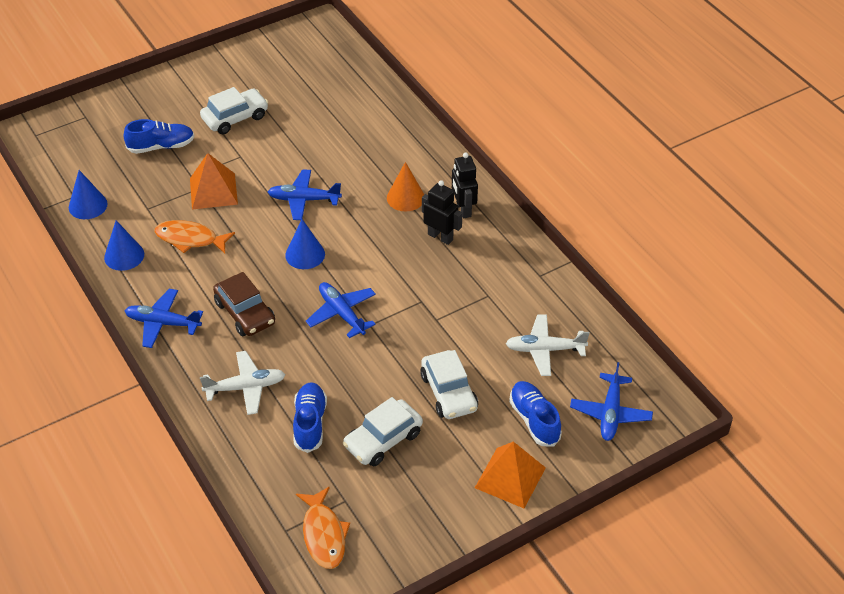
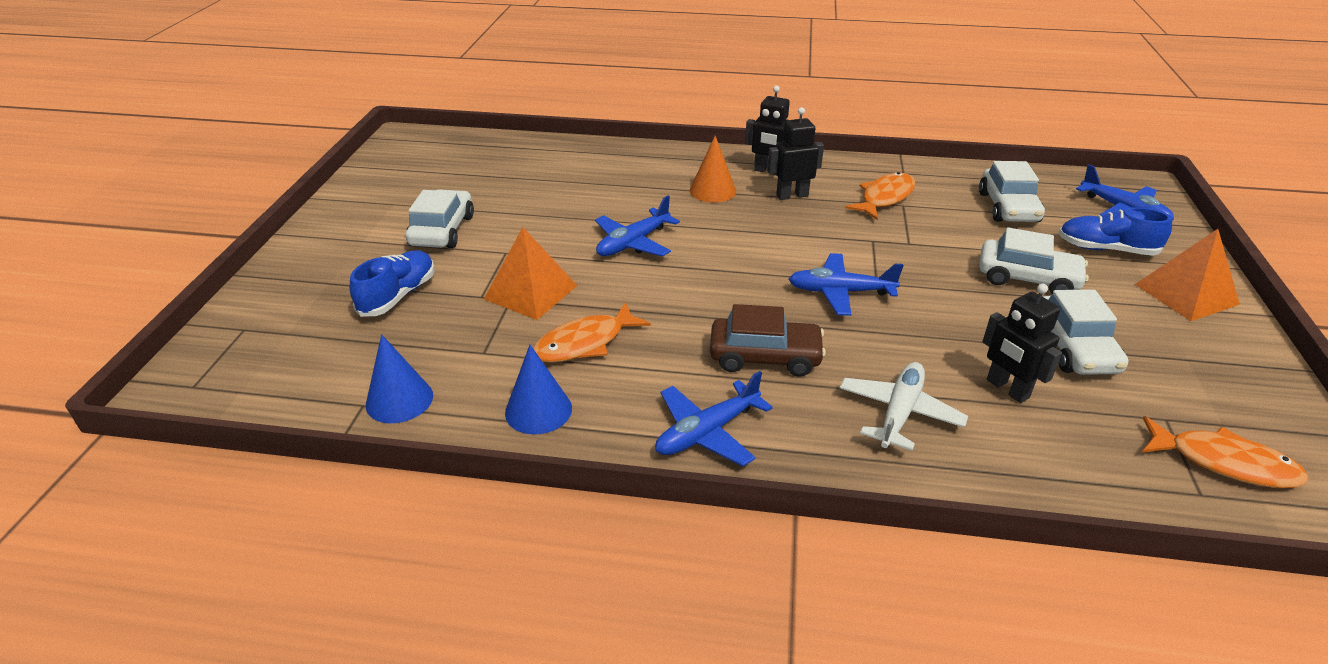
camera: 50 degrees left, 10 degrees down
(305, 254) = (718, 276): blue cone -> none
(310, 423) = (1007, 389): blue shoe -> black robot
(488, 282) = (884, 198): none -> orange fish
(544, 350) = (1008, 207): white plane -> white car

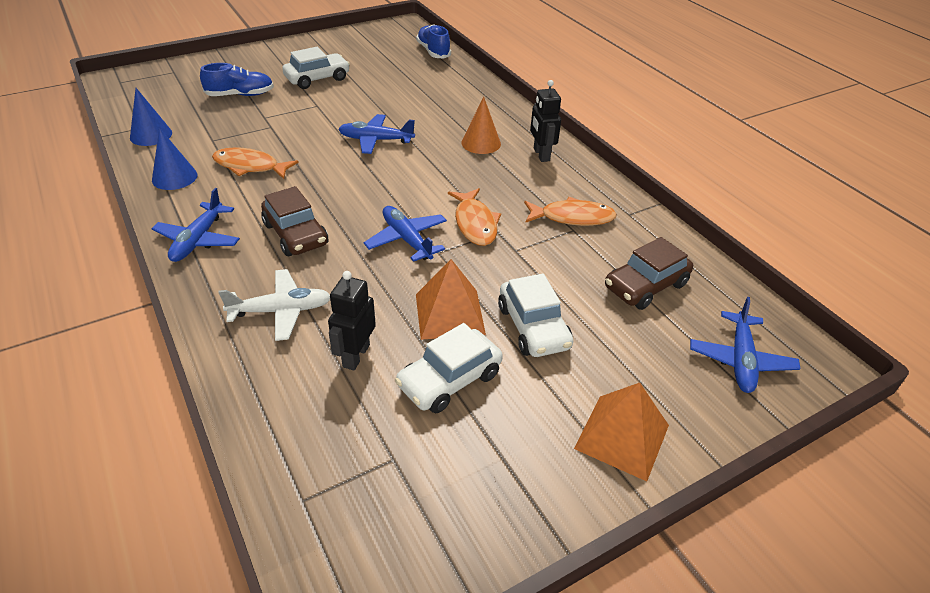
camera: 50 degrees right, 5 degrees up
(530, 292) = (284, 129): orange pyramid -> orange pyramid (449, 314)
(707, 432) = (198, 240): blue plane -> blue plane turned 90 degrees counterclockwise
(792, 195) = (518, 176): black robot -> none
(1008, 207) = (645, 286): white car -> brown car
(1106, 249) = (644, 364): blue shoe -> blue shoe (433, 51)
(1224, 462) = (357, 509): orange fish -> orange fish (475, 223)

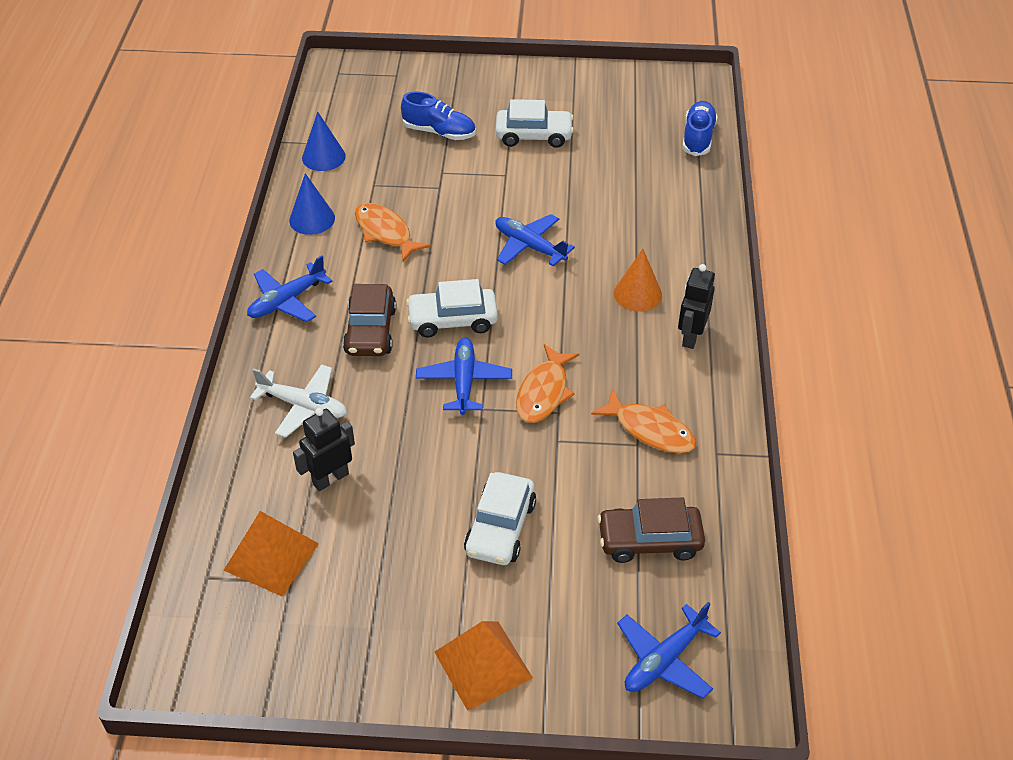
camera: 35 degrees right, 5 degrees up
(449, 314) = (438, 478): orange pyramid -> orange pyramid (271, 556)
(449, 380) = (386, 539): white car -> white car (452, 320)

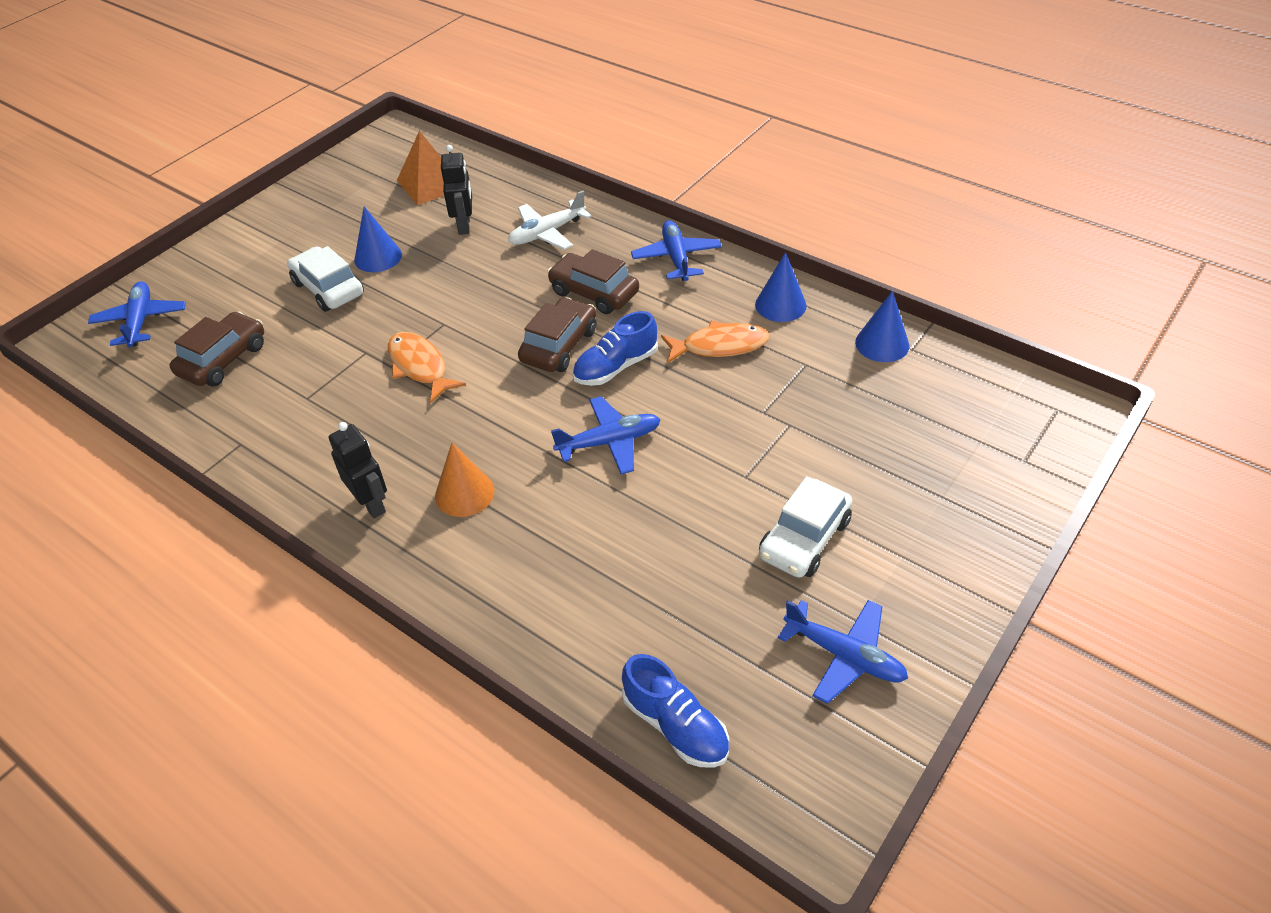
camera: 125 degrees right, 0 degrees up
(427, 519) = (378, 257): none -> blue cone
(439, 132) = (870, 452): blue shoe -> blue shoe (616, 367)
(452, 320) = (559, 345): white car -> brown car
(464, 381) = (482, 325): blue plane -> blue plane (844, 656)
(483, 665) = (247, 242): orange pyramid -> none
(650, 430) = (309, 414): orange fish -> none

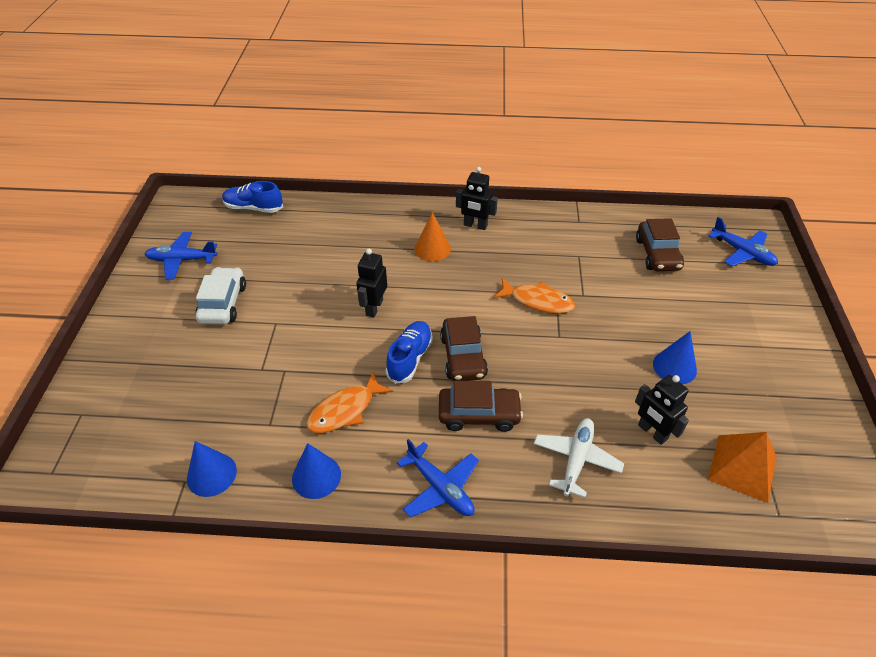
camera: 145 degrees right, 0 degrees up
(328, 288) = (669, 325): white car -> none
(609, 442) = (374, 308): blue plane -> black robot

